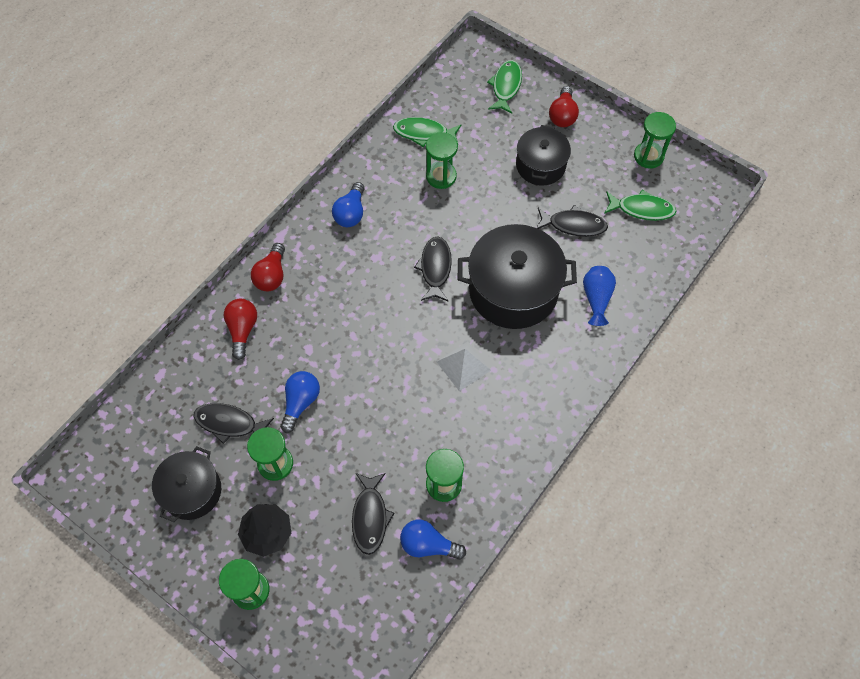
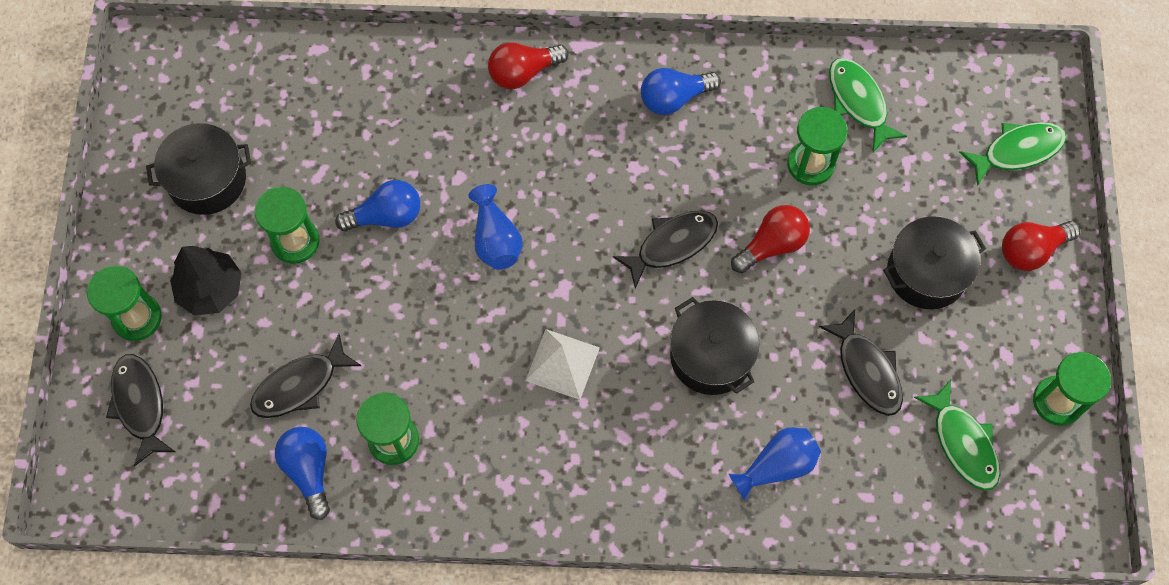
camera: 55 degrees right, 5 degrees up
(229, 423) = (309, 161): black fish -> black fish (140, 405)
(242, 330) = (431, 92): red light bulb -> red light bulb (772, 245)
(362, 353) = (495, 239): none -> blue vase
(513, 290) = (711, 356): black pot -> black pot, size x0.60

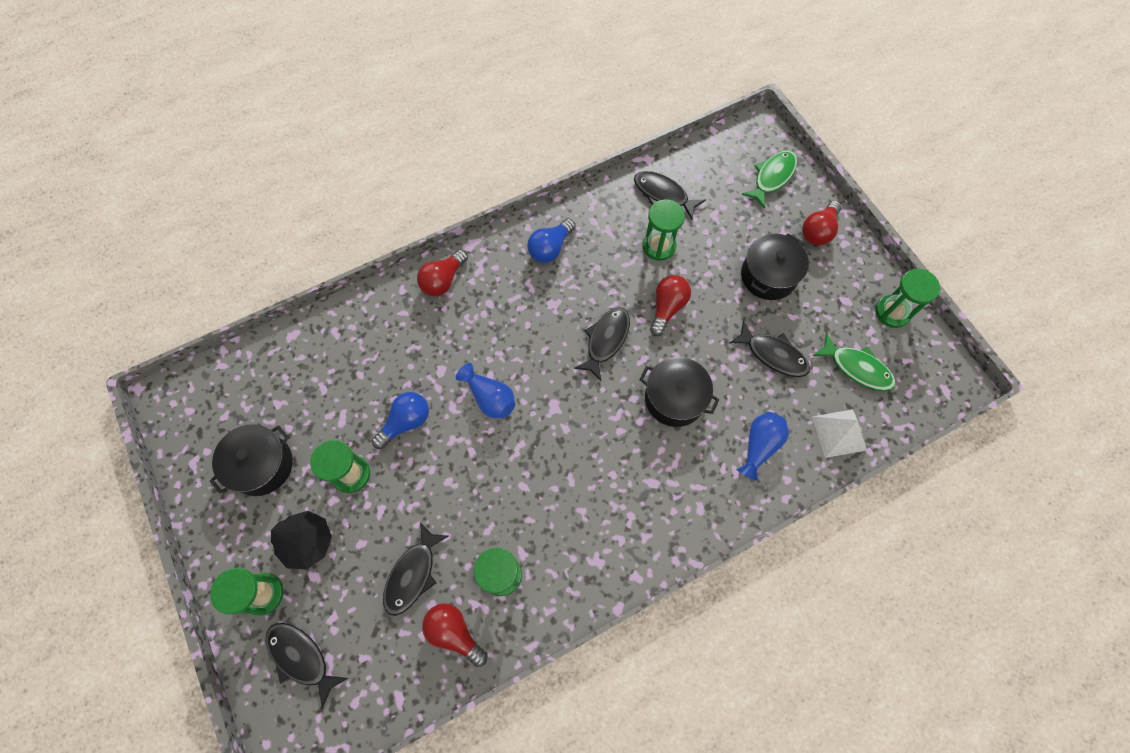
camera: 30 degrees left, 0 degrees up
(309, 471) = (454, 632): blue light bulb -> red light bulb
(562, 364) = (584, 456): white pyramid -> white pyramid (839, 433)
(859, 102) = (663, 194): green fish -> black fish

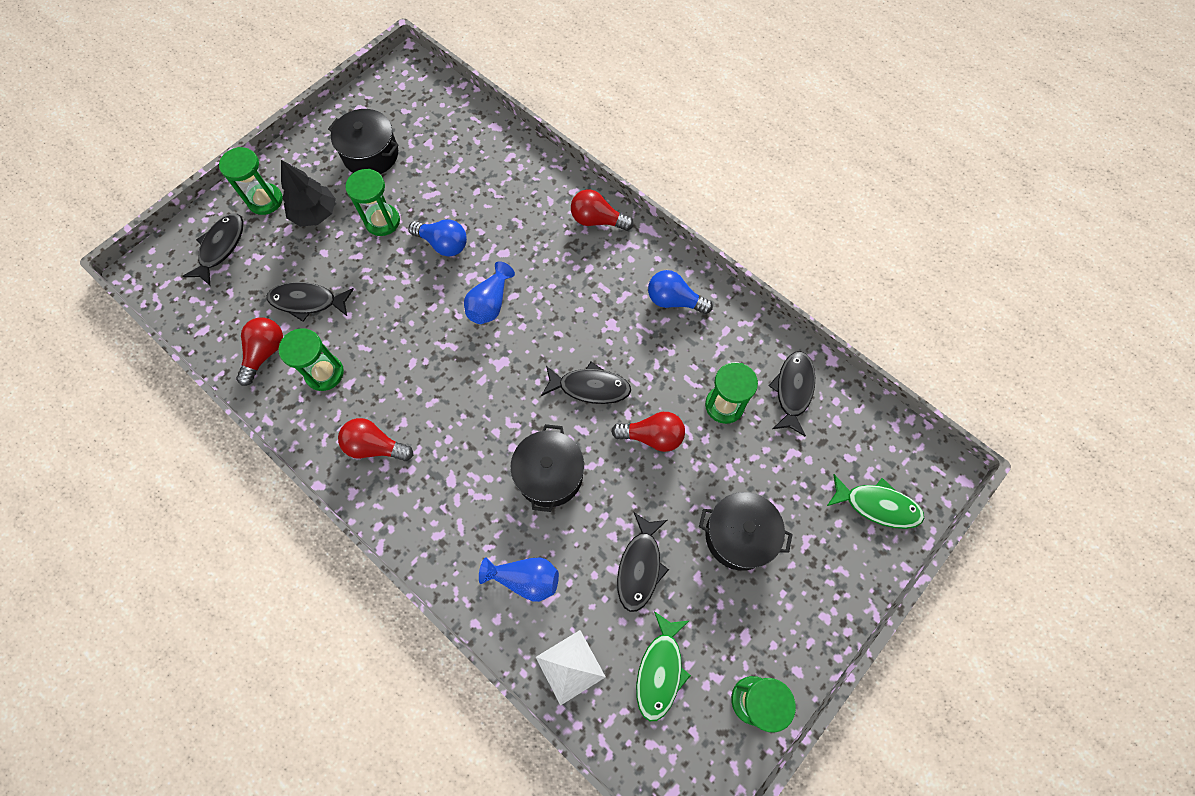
camera: 70 degrees right, 0 degrees up
(818, 231) = (827, 580): red light bulb -> red light bulb (375, 446)

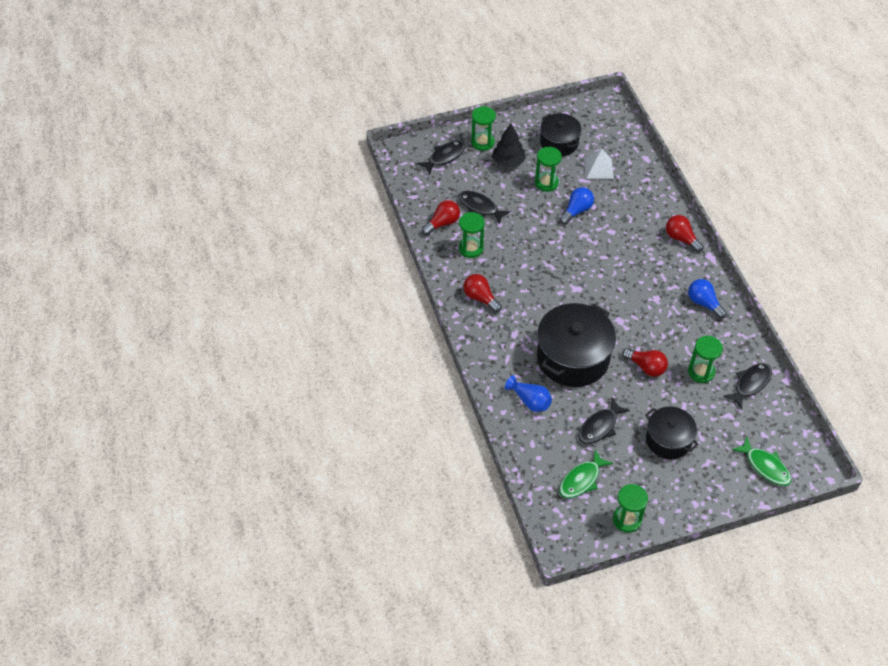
camera: 30 degrees right, 15 degrees down
(443, 244) = (576, 211): blue light bulb -> blue light bulb turned 105 degrees counterclockwise
(490, 303) = (587, 255): blue vase -> none
(549, 474) = (573, 357): black pot -> black pot, size x1.66
(570, 667) = (532, 453): white pyramid -> white pyramid (598, 168)
(590, 387) = (623, 325): black fish -> none

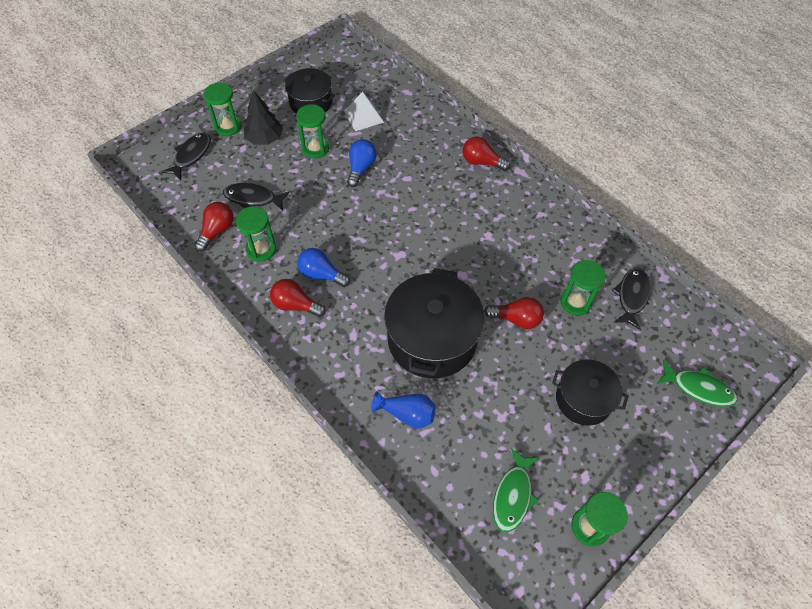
camera: 25 degrees left, 5 degrees up
(599, 426) = (501, 414): black fish -> none
(704, 303) = (539, 223): blue light bulb -> blue light bulb (321, 274)

